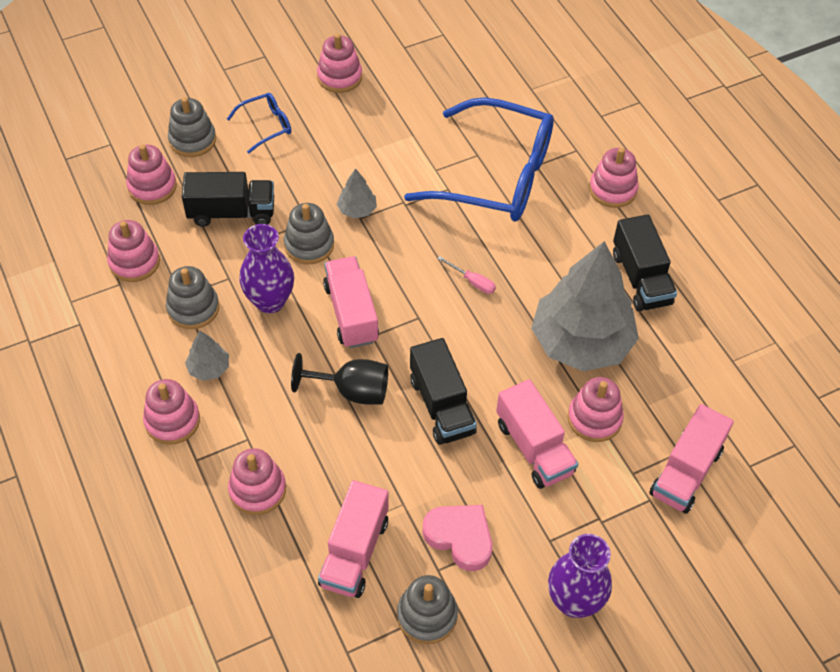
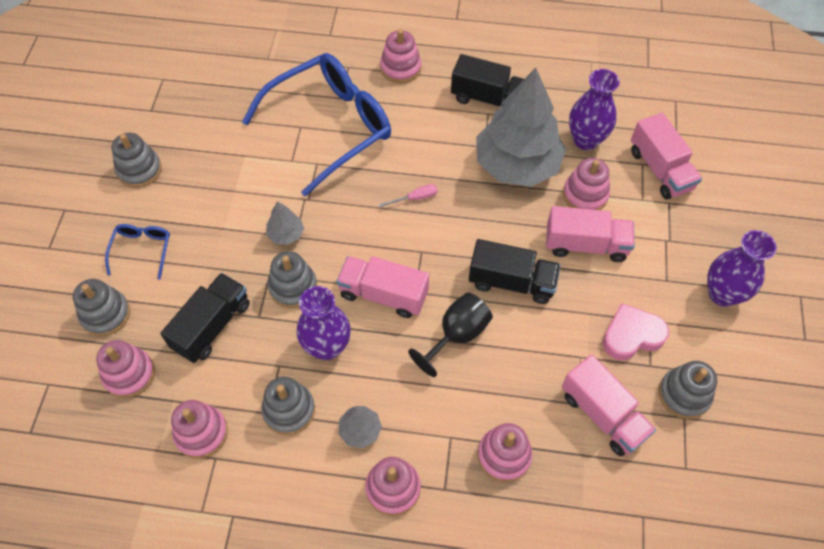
camera: 55 degrees left, 5 degrees up
(339, 77) = (139, 170): pink stacking toy -> grey stacking toy
(664, 386) = (586, 140): none -> purple vase

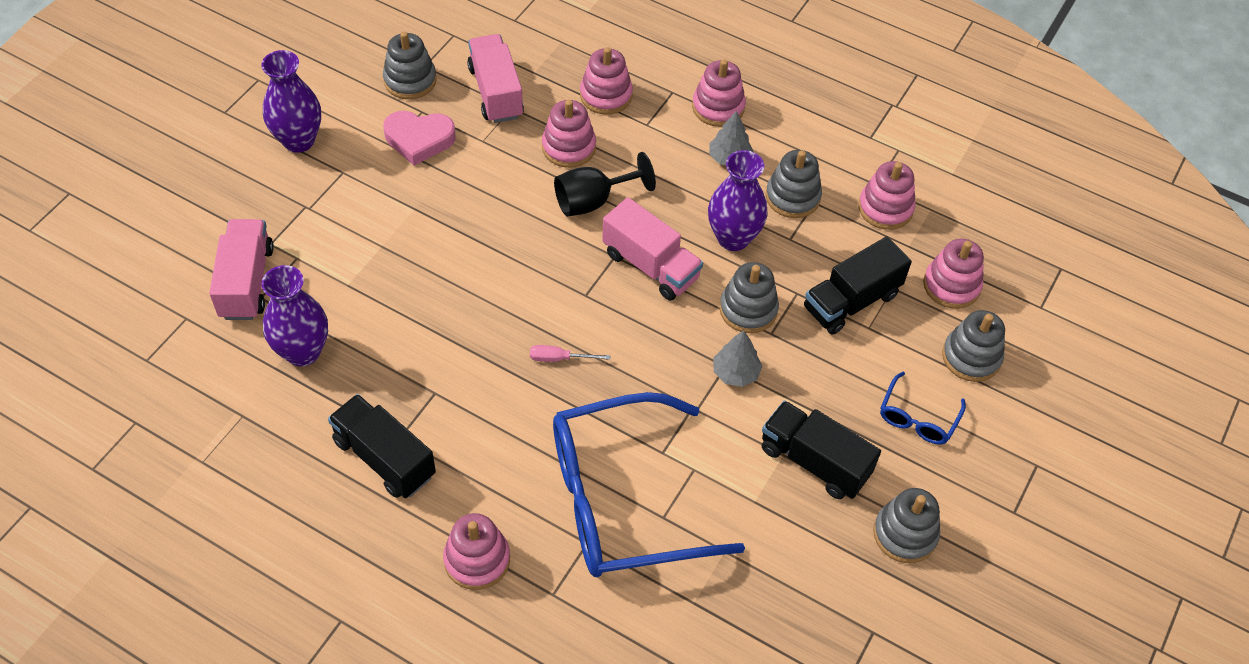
camera: 160 degrees left, 5 degrees down
(511, 282) = (505, 228): black truck -> black truck (814, 461)
(517, 164) = (410, 353): grey tree -> none
(585, 195) = (357, 287): pink stacking toy -> pink stacking toy (569, 147)
(585, 245) = (399, 235): pink truck -> none

